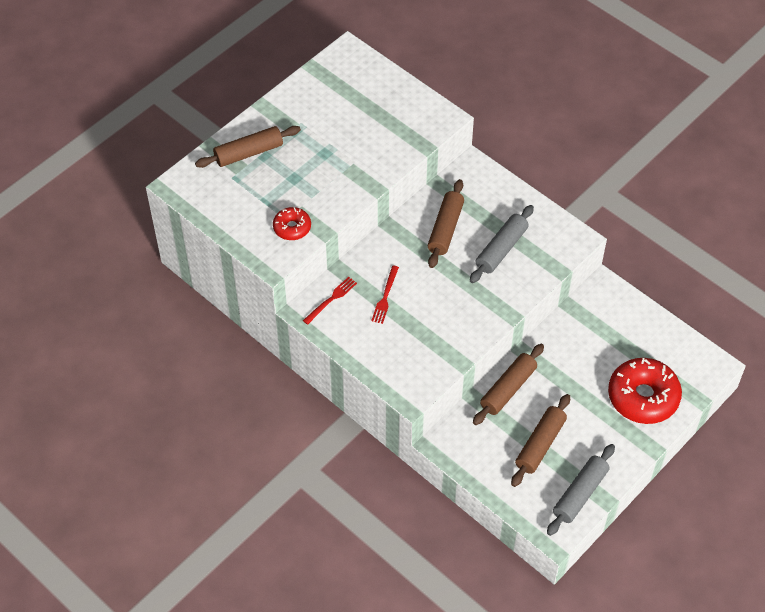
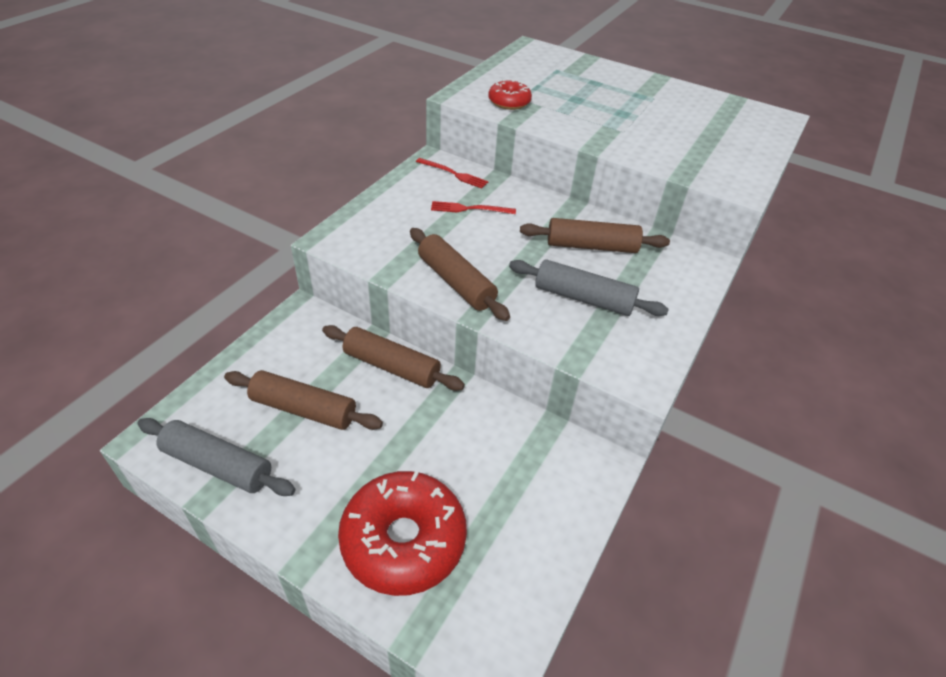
camera: 75 degrees right, 10 degrees down
(248, 153) = (593, 74): brown rolling pin -> brown rolling pin (456, 282)

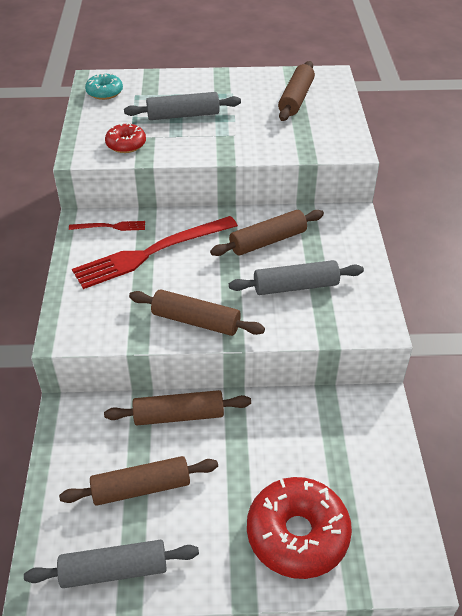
camera: 30 degrees left, 0 degrees up
(469, 209) = (151, 253): red fork -> red fork, size x2.20
(530, 58) = (104, 92): none -> turquoise donut
(586, 99) = (183, 115): none -> grey rolling pin
(718, 124) = (296, 99): none -> brown rolling pin

